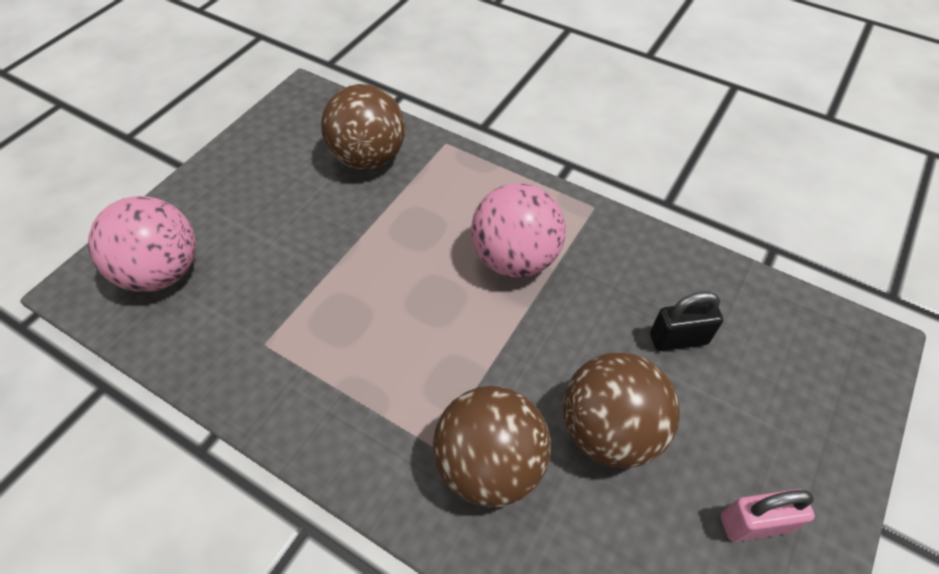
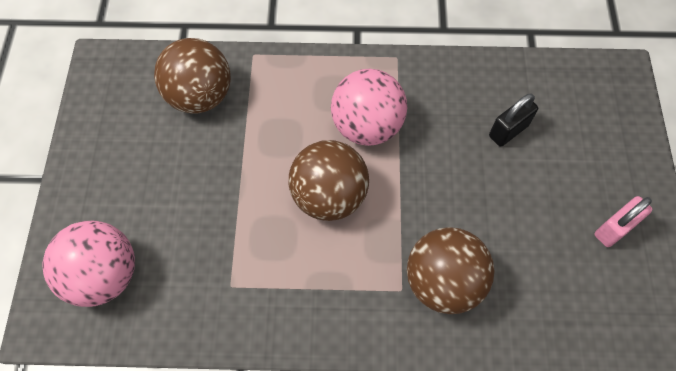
camera: 30 degrees left, 10 degrees up
(609, 430) = (502, 217): brown ball -> brown ball (329, 196)

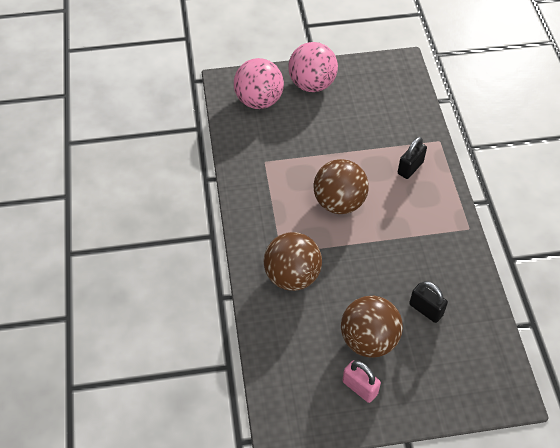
camera: 80 degrees right, 10 degrees down
(200, 96) = (395, 119): brown ball -> brown ball (368, 340)
(289, 97) = (410, 168): none -> black padlock
(367, 126) = (401, 217): pink ball -> pink ball (312, 84)

